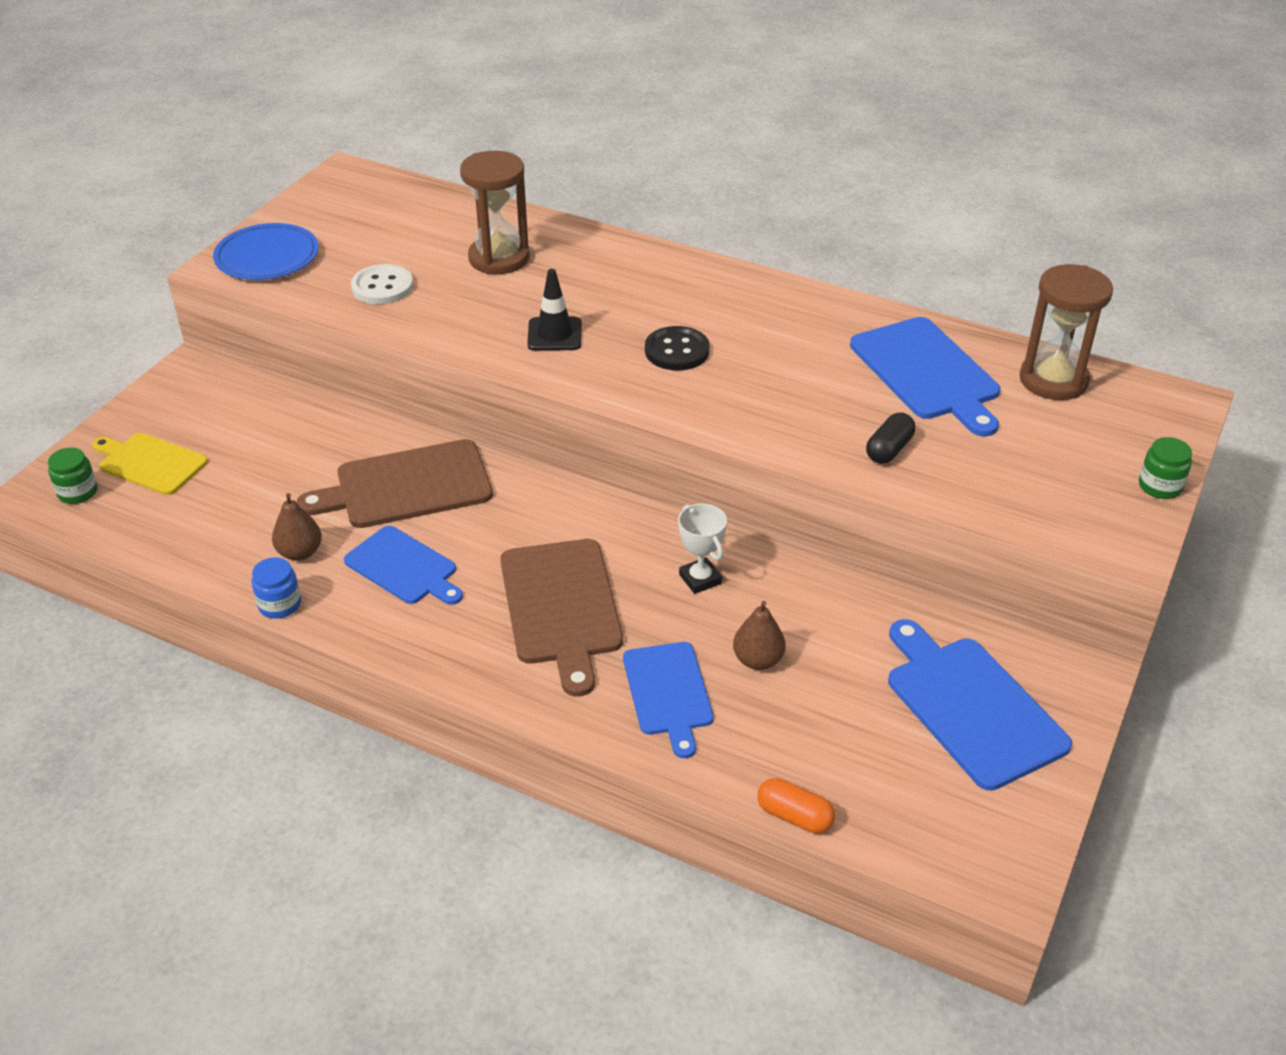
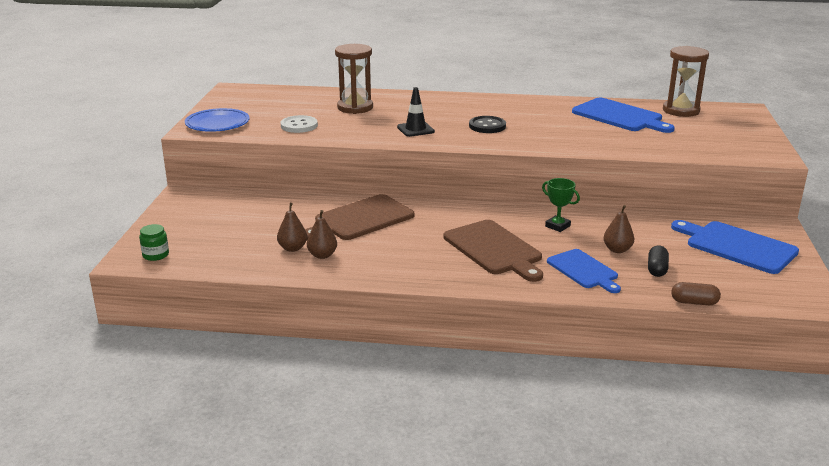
camera: 20 degrees left, 15 degrees down
(150, 463) = (192, 235): yellow cutting board -> none
(268, 526) = (293, 248): none -> brown pear
(280, 605) = (330, 278): blue jar -> none
(403, 567) = (390, 250): blue cutting board -> none
(700, 579) = (557, 226): white trophy -> green trophy
(794, 816) = (694, 302): orange capsule -> brown capsule
(889, 449) = (630, 143): black capsule -> black capsule (657, 269)
(1160, 486) = (766, 136): green jar -> none

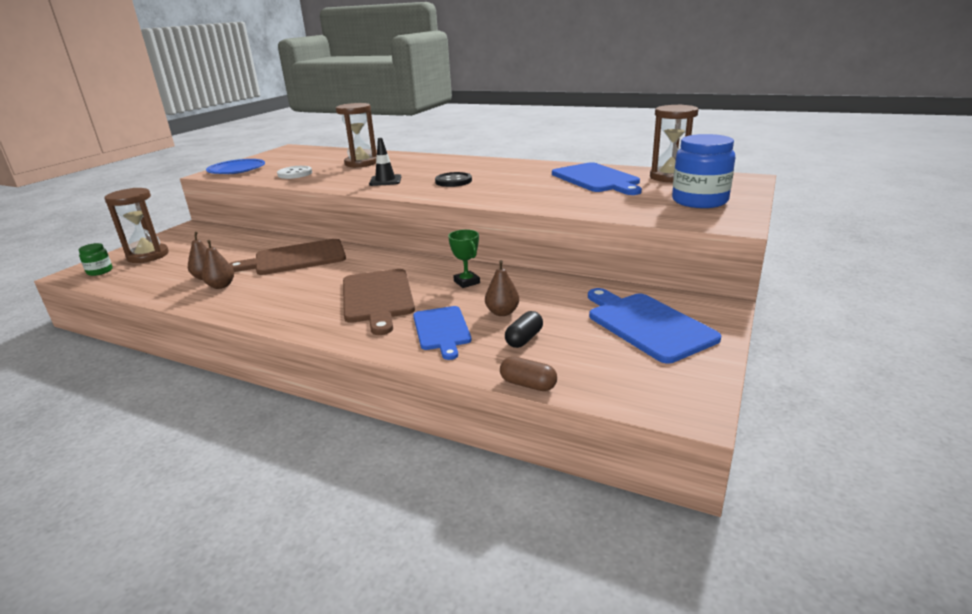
camera: 20 degrees right, 0 degrees up
(185, 232) = (148, 256): none -> brown hourglass
(729, 135) = (699, 201): none -> blue jar

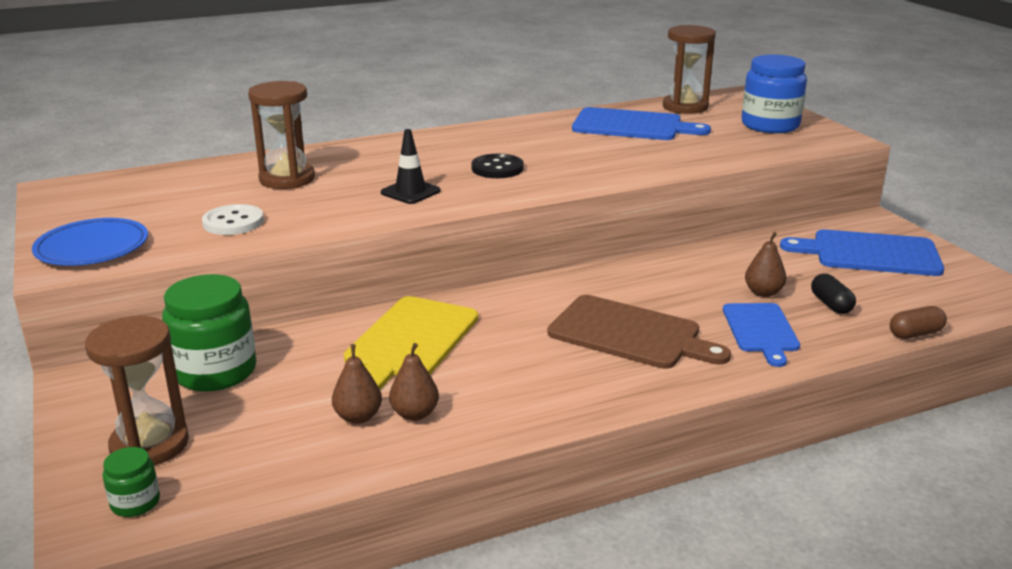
camera: 50 degrees left, 0 degrees up
(221, 241) = (215, 371): none -> green jar
(296, 258) = (410, 341): brown cutting board -> yellow cutting board
(442, 330) = (761, 330): blue cutting board -> blue cutting board turned 60 degrees clockwise
(467, 282) = (665, 281): green trophy -> none

